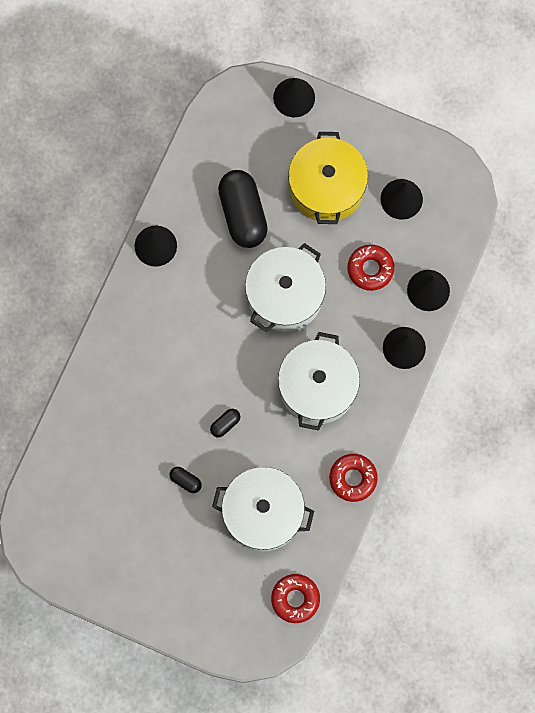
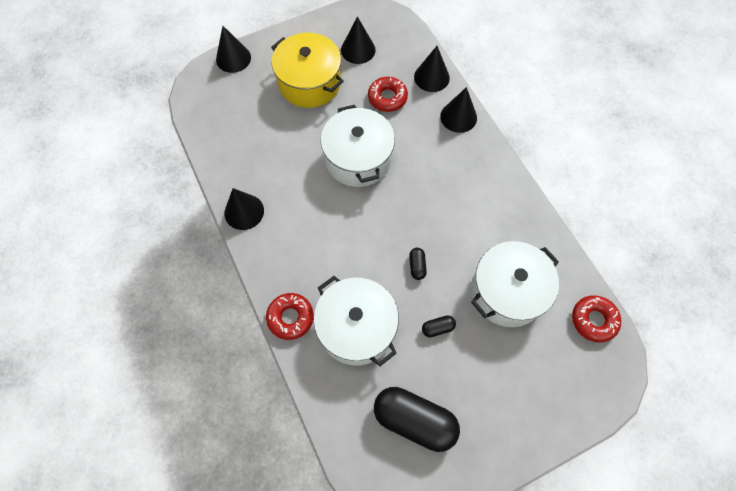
camera: 50 degrees left, 10 degrees down
(243, 214) = (278, 142): black capsule -> black capsule (414, 420)
(317, 387) = (441, 186): white pot -> white pot (356, 328)
(353, 478) = (527, 213): red donut -> red donut (290, 317)

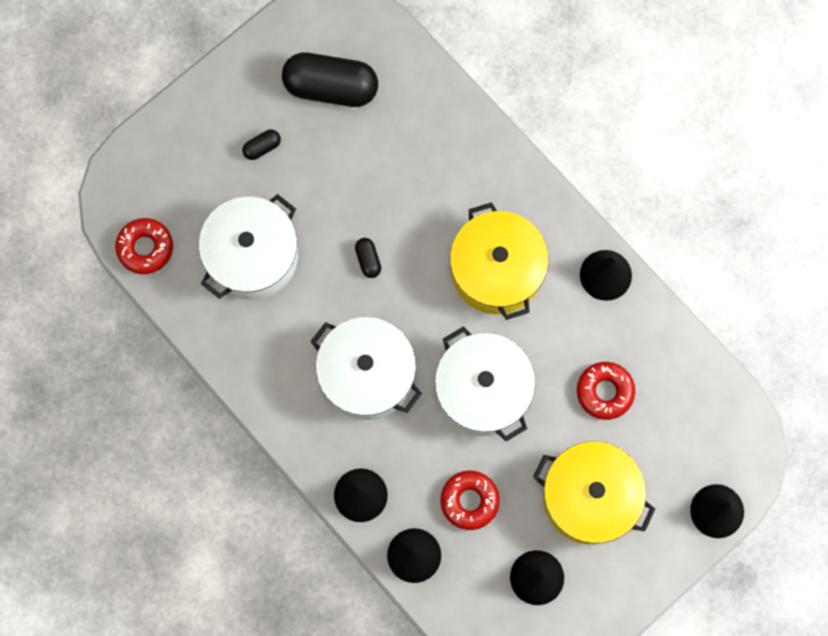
camera: 165 degrees right, 10 degrees up
(290, 317) = (500, 159): red donut -> red donut (604, 392)
(322, 234) = (497, 270): none -> yellow pot
(356, 328) = (420, 168): white pot -> white pot (367, 374)
(437, 328) = (327, 191): black capsule -> black capsule (262, 147)

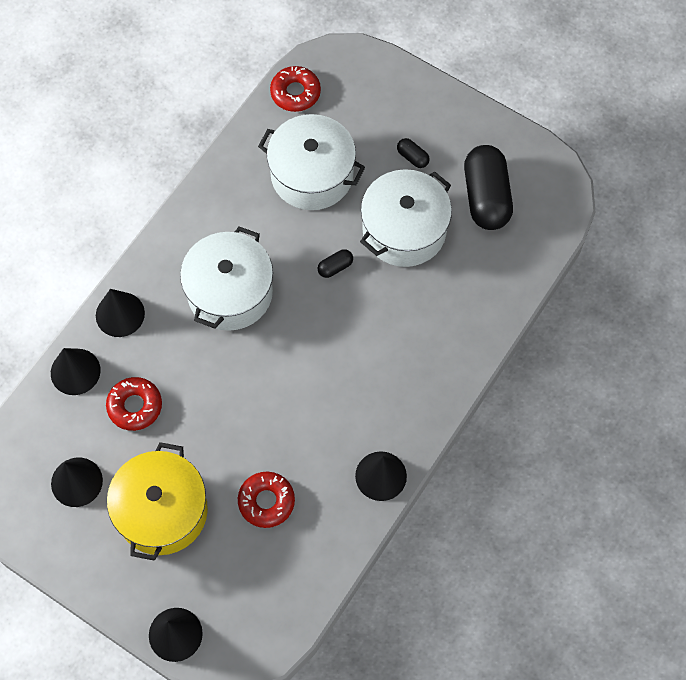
camera: 75 degrees right, 10 degrees down
(483, 390) = (240, 393): white pot -> white pot (404, 230)
(497, 270) = (357, 377): yellow pot -> none

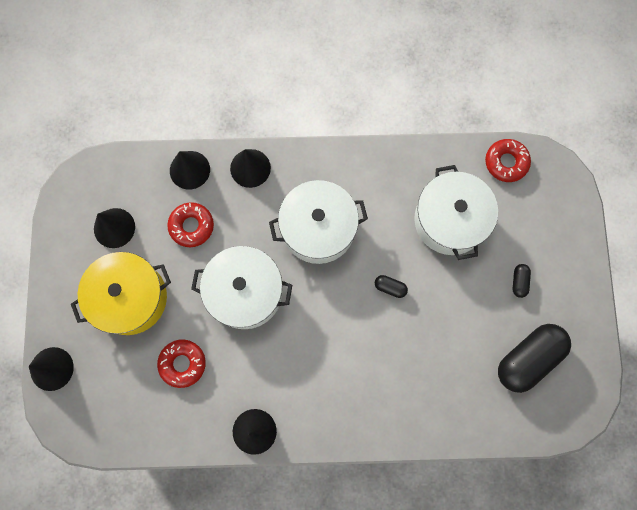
camera: 55 degrees right, 10 degrees up
(404, 230) = (455, 316): white pot -> white pot (245, 292)

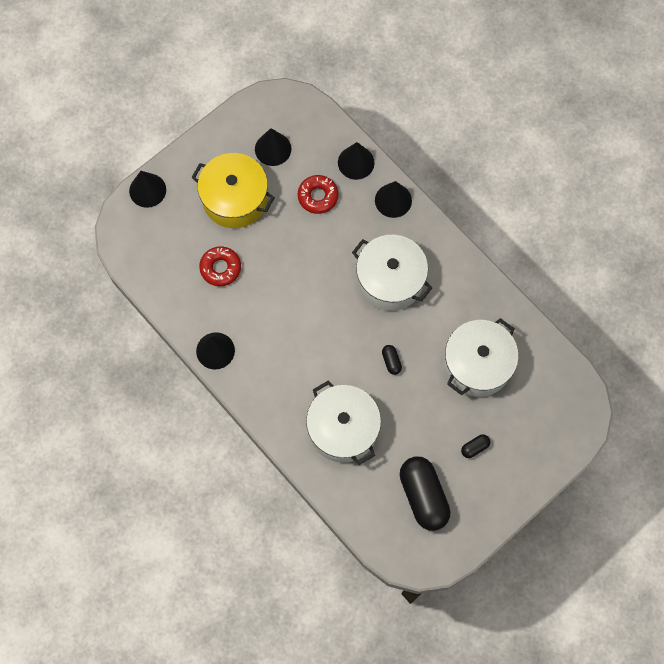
camera: 50 degrees right, 5 degrees down
(245, 292) = (303, 268): white pot -> white pot (343, 429)
(506, 162) = (557, 370): red donut -> none
(528, 359) = (423, 496): black capsule -> black capsule turned 60 degrees clockwise

